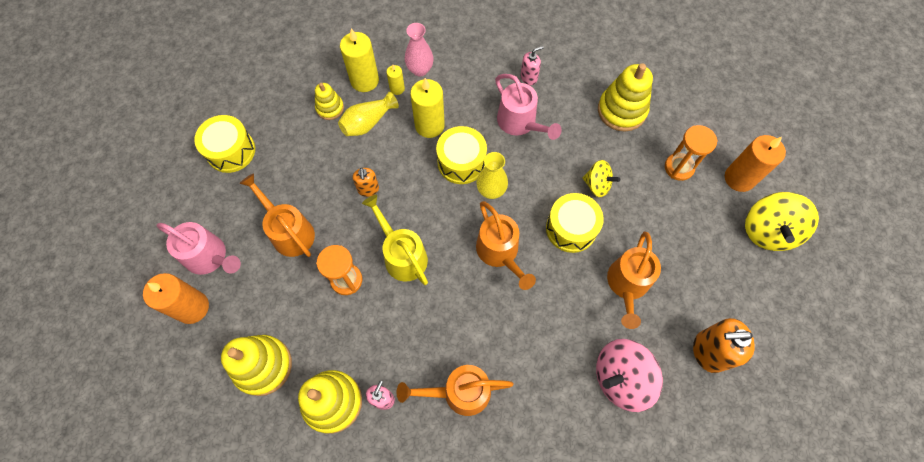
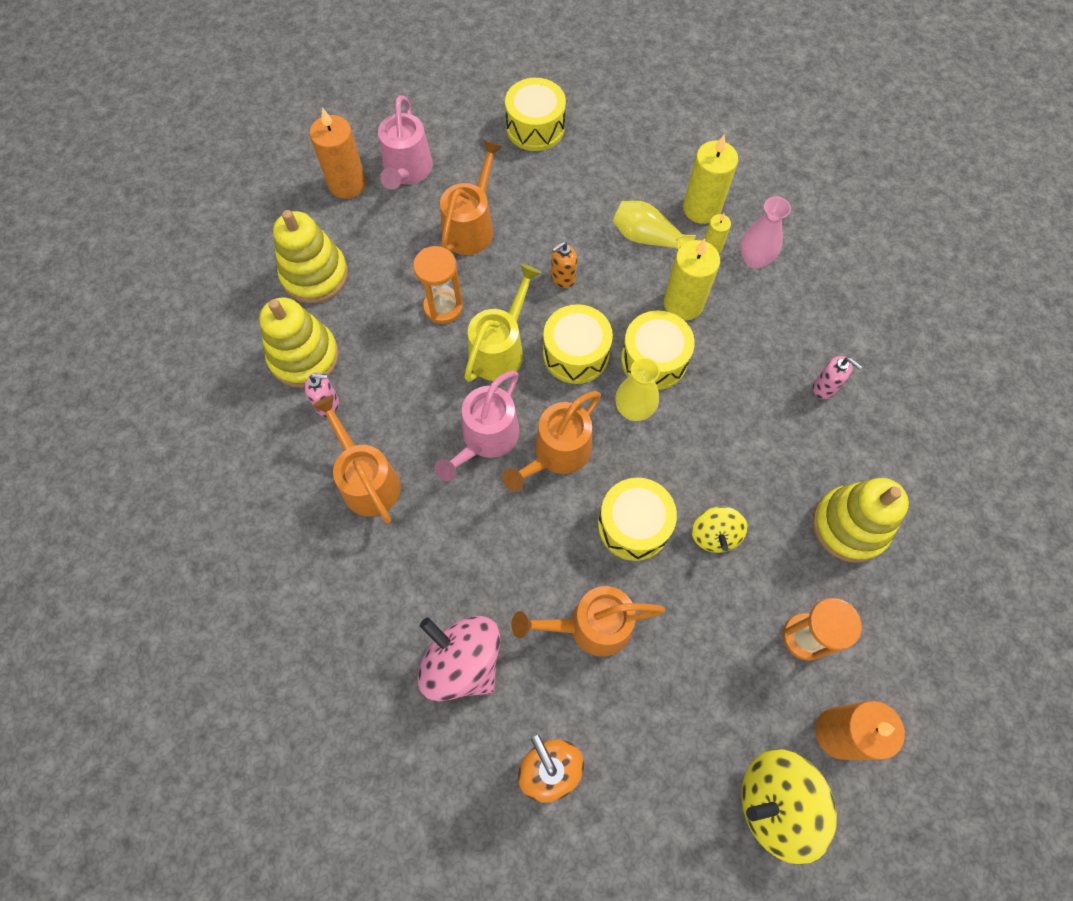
camera: 65 degrees right, 0 degrees up
(330, 108) = (643, 192): yellow stacking toy -> none
(432, 207) = (576, 354): none -> yellow drum
(520, 123) = (749, 405): pink watering can -> pink watering can (485, 439)

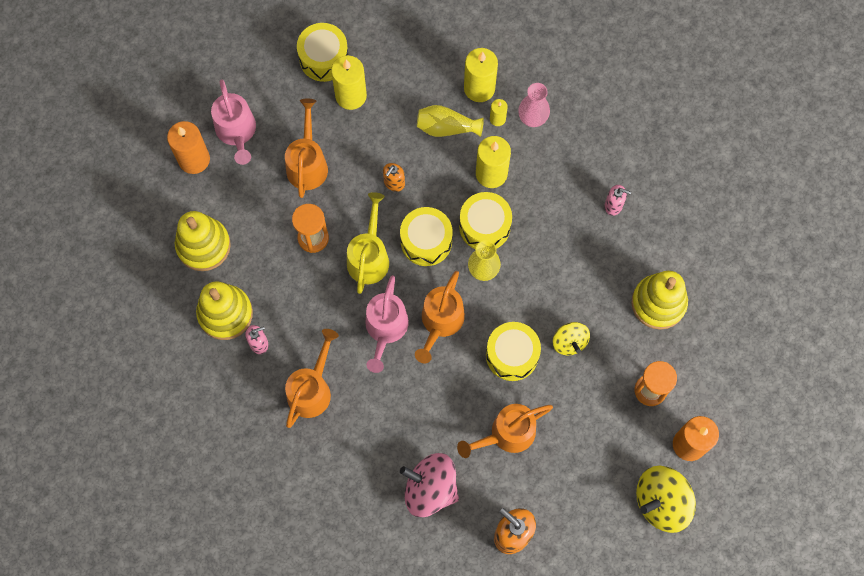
camera: 20 degrees left, 5 degrees up
(366, 479) = (312, 389): orange watering can -> orange watering can turned 75 degrees clockwise
(550, 172) = (351, 96): none -> yellow candle

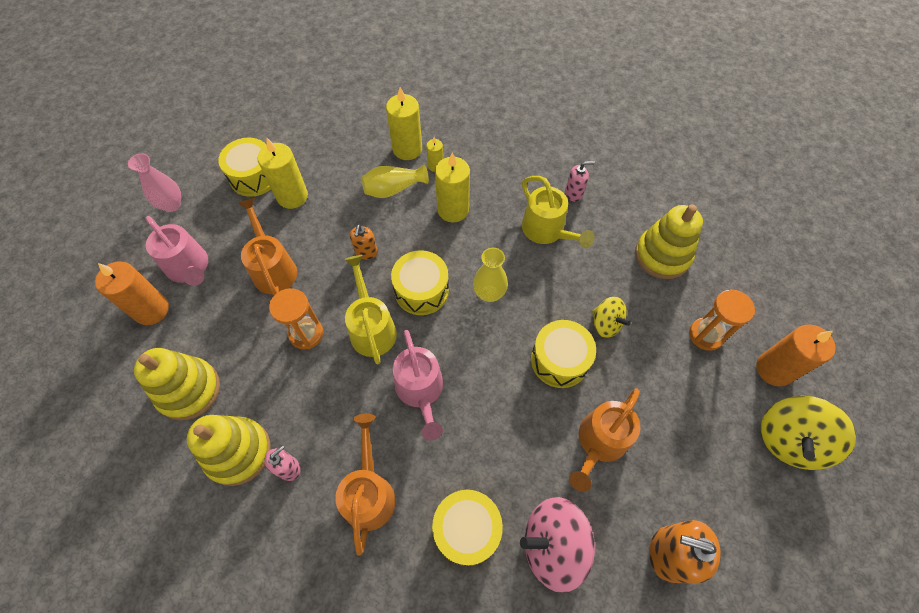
camera: 25 degrees left, 10 degrees down
(440, 323) = (473, 360): orange watering can -> none
(484, 226) = (470, 255): yellow drum -> yellow drum (466, 529)
(532, 118) = (465, 154): pink vase -> pink vase (172, 204)
(566, 233) = (547, 231): none -> yellow watering can

